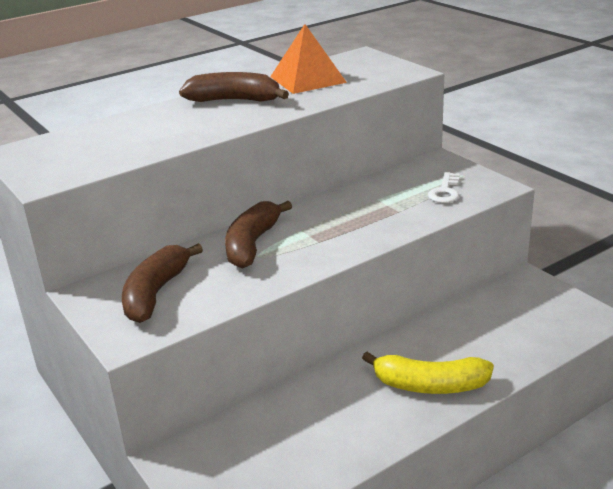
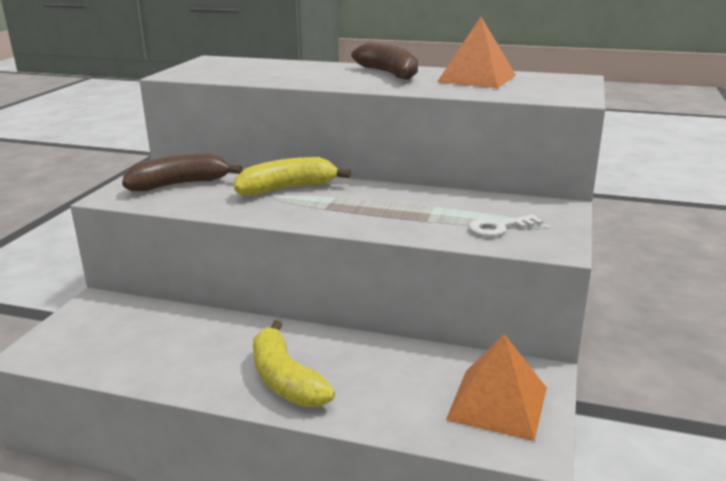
camera: 50 degrees right, 5 degrees down
(252, 244) = (287, 189): brown banana -> yellow banana
(543, 308) = (497, 403): none -> orange pyramid

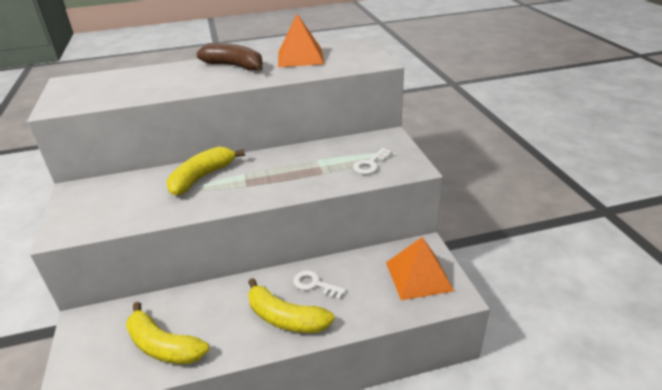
camera: 30 degrees left, 10 degrees up
(141, 353) = (163, 346): none -> yellow banana
(180, 184) = (110, 201): brown banana -> none
(352, 360) = (314, 284): none -> white key

